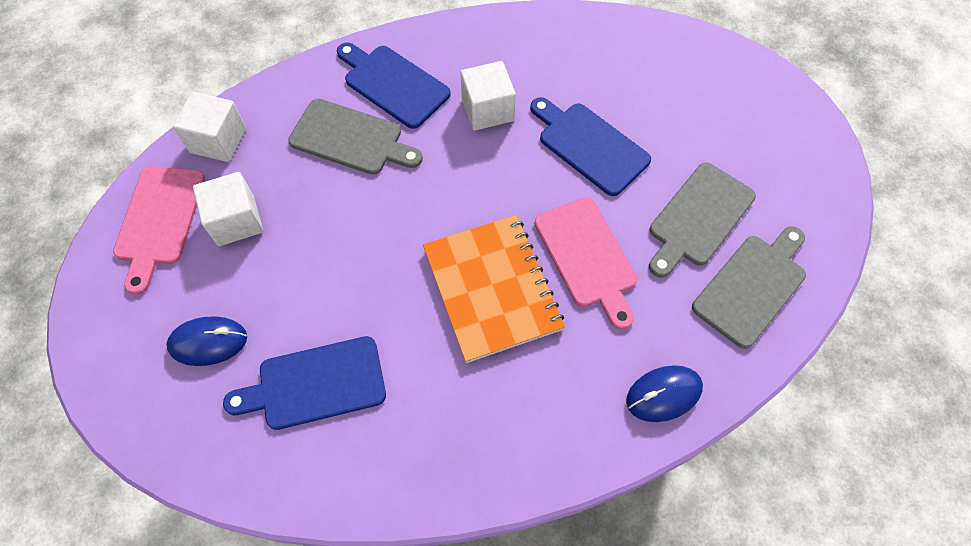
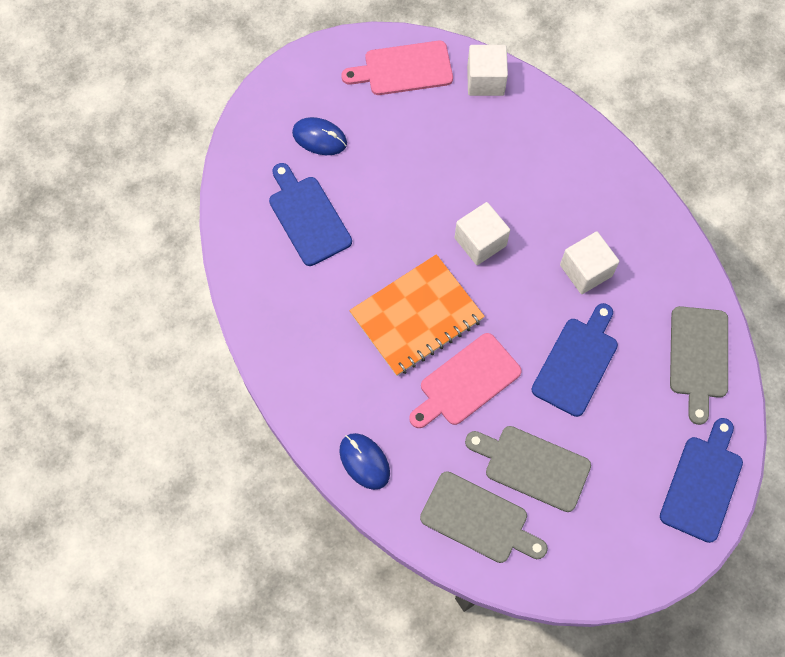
camera: 75 degrees right, 5 degrees up
(208, 342) = (319, 138): blue mouse -> blue mouse turned 45 degrees counterclockwise
(236, 221) = (419, 119): white cube -> white cube (480, 242)
(351, 139) = (519, 174): grey cutting board -> grey cutting board (698, 357)
(393, 84) = (586, 189): blue cutting board -> blue cutting board (702, 484)

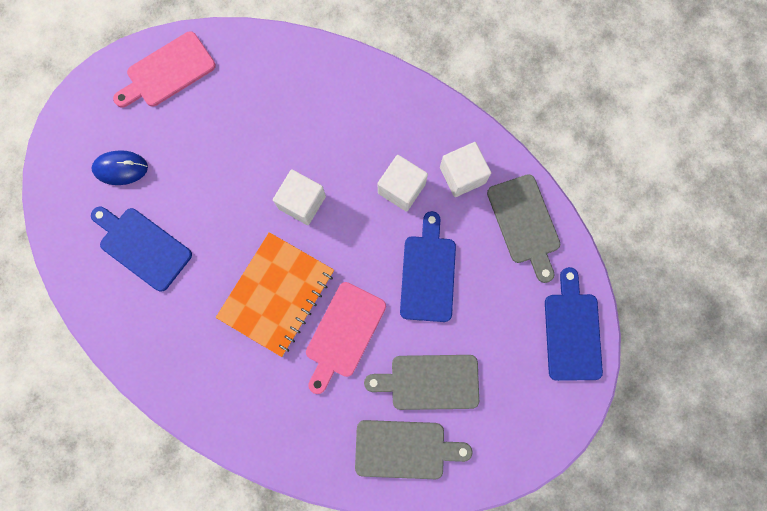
camera: 25 degrees left, 10 degrees up
(364, 461) = (288, 444): blue mouse -> none
(485, 80) = (244, 52): white cube -> white cube (462, 175)

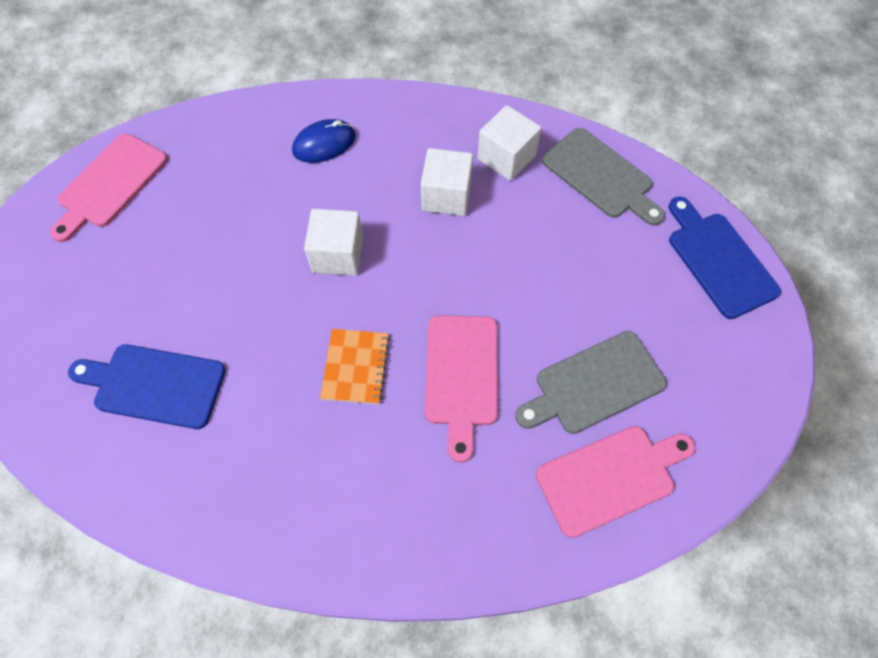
camera: 25 degrees left, 15 degrees down
(121, 168) = (89, 308): blue mouse -> blue mouse (324, 144)
(276, 294) = (355, 367): orange notebook -> orange notebook, size x0.55
(405, 449) = (610, 477): grey cutting board -> pink cutting board
(428, 274) = (525, 269): blue cutting board -> none

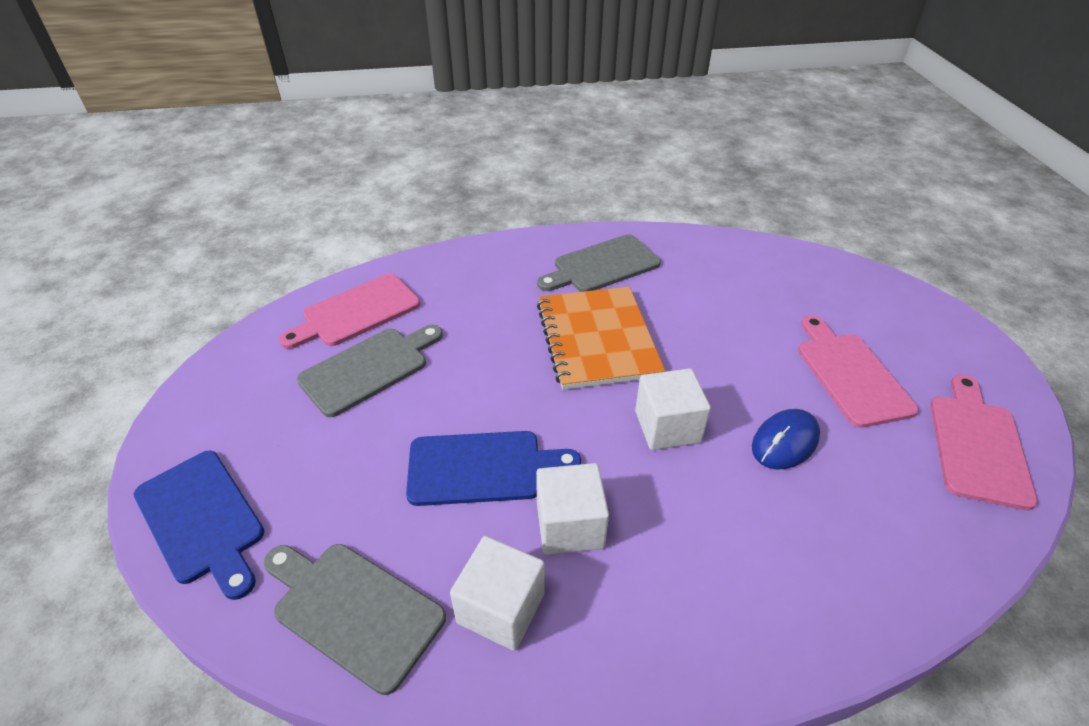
camera: 165 degrees right, 20 degrees down
(154, 385) = (757, 297): blue cutting board -> blue cutting board (482, 468)
(298, 489) = (602, 265): none -> grey cutting board
(324, 144) = (771, 563): blue mouse -> blue mouse (784, 442)
(355, 367) = (597, 339): orange notebook -> orange notebook, size x1.80
(461, 376) = (497, 351): pink cutting board -> pink cutting board (850, 374)

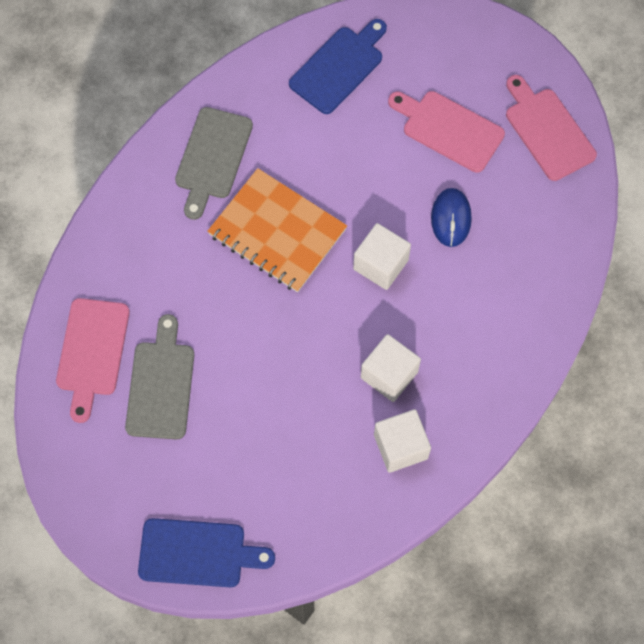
camera: 45 degrees left, 25 degrees up
(353, 610) = (335, 514): grey cutting board -> none
(482, 468) = (309, 385): blue cutting board -> blue cutting board (339, 67)

